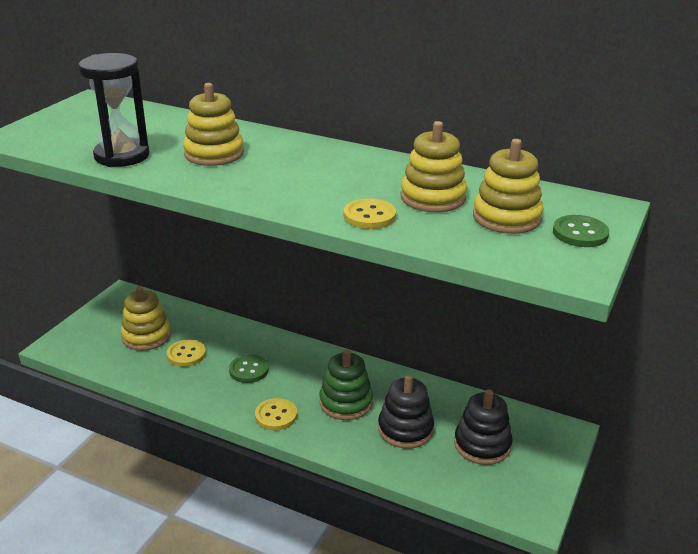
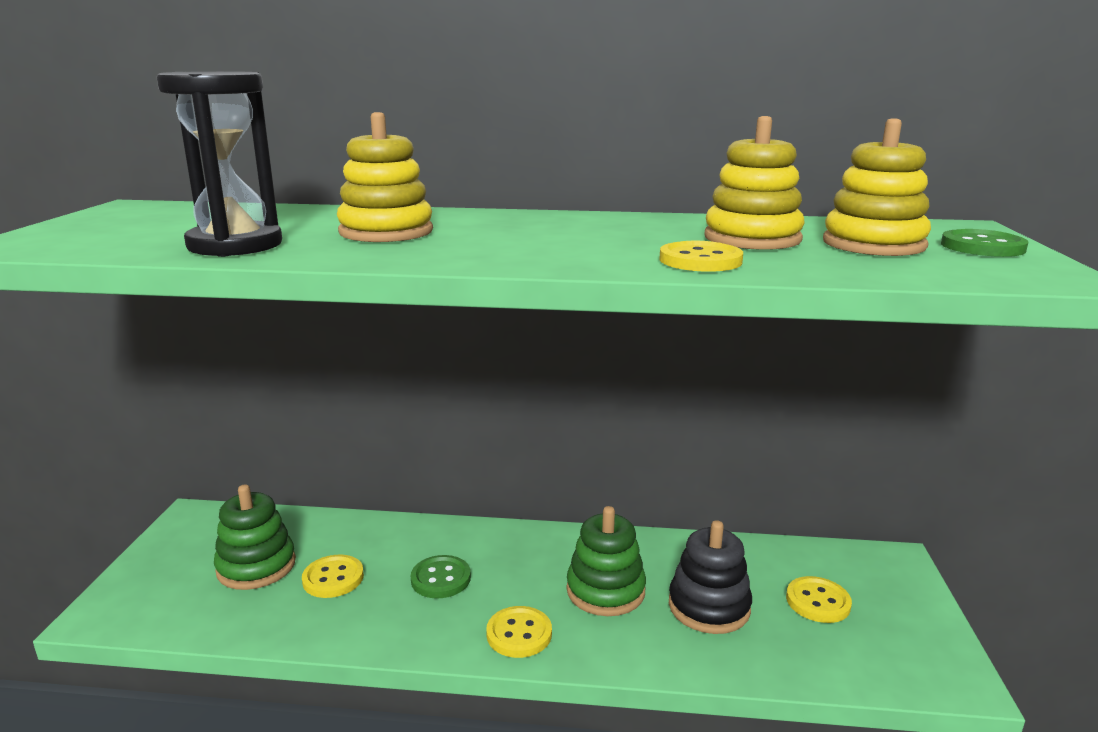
camera: 20 degrees left, 10 degrees down
(146, 336) = (256, 566): yellow stacking toy -> green stacking toy
(482, 445) = (818, 602): black stacking toy -> yellow button

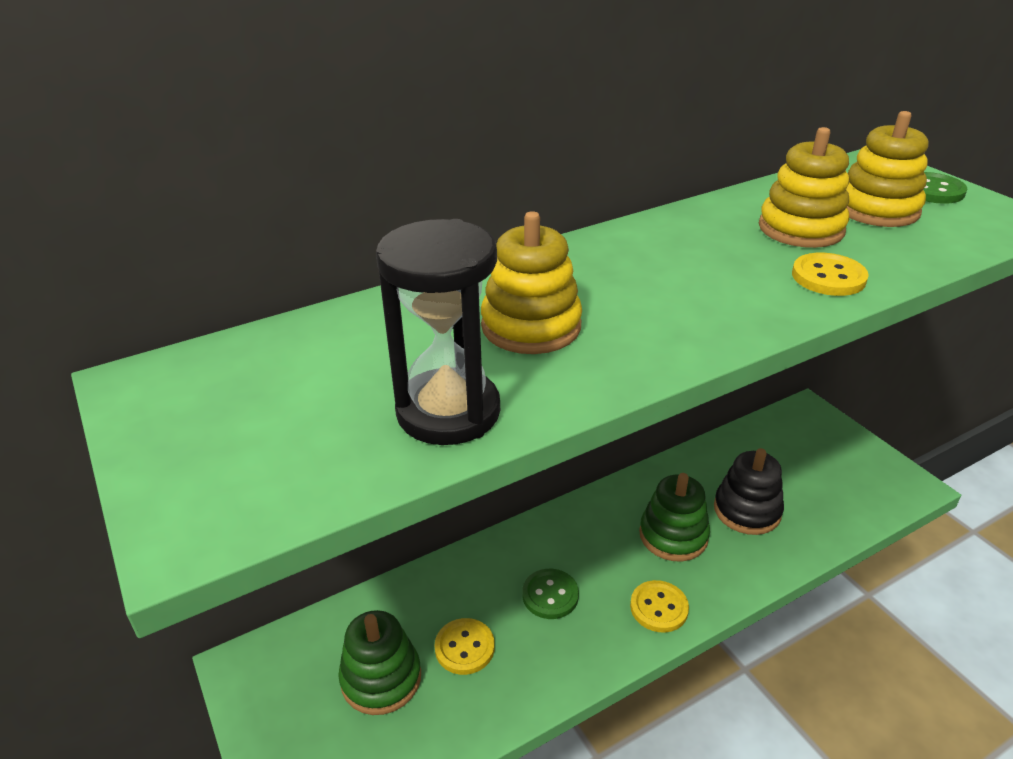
camera: 35 degrees left, 15 degrees up
(818, 602) = (800, 469): yellow button -> none

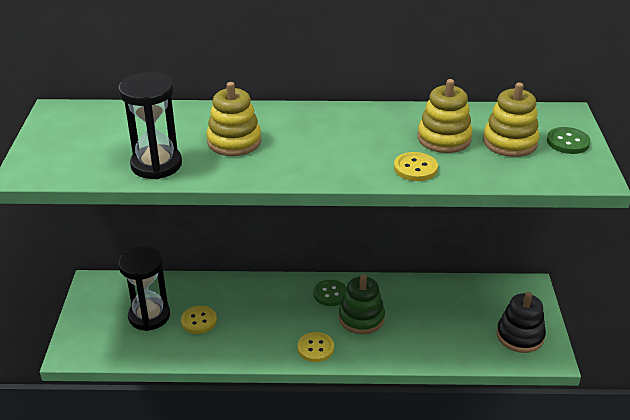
camera: 30 degrees right, 0 degrees up
(381, 678) = (149, 316): green stacking toy -> black hourglass
(550, 595) = (263, 317): green button -> green button (330, 294)
(747, 510) = (421, 324): black stacking toy -> black stacking toy (520, 336)

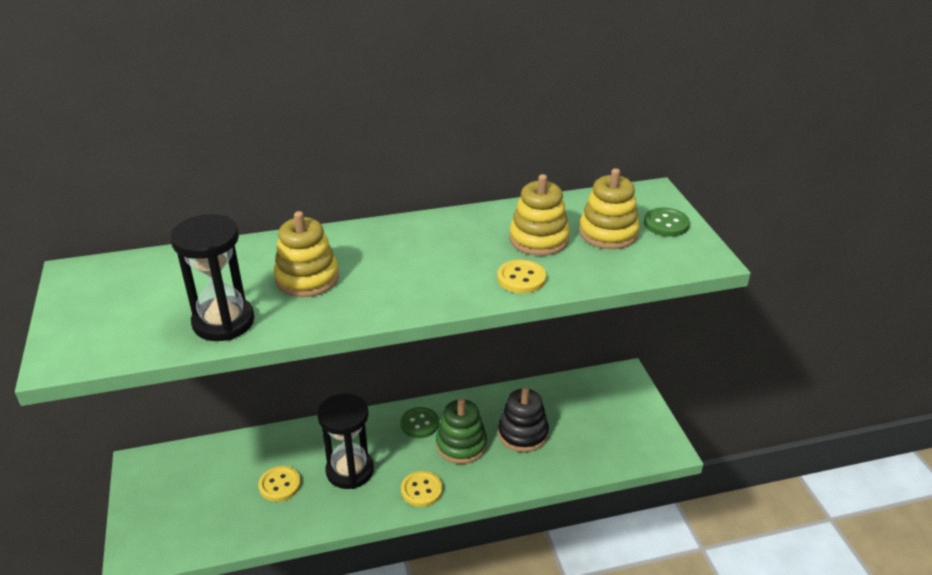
camera: 15 degrees left, 0 degrees up
(149, 316) = (219, 491): black hourglass -> black hourglass (350, 471)
(520, 336) = (630, 432): black stacking toy -> black stacking toy (523, 433)

